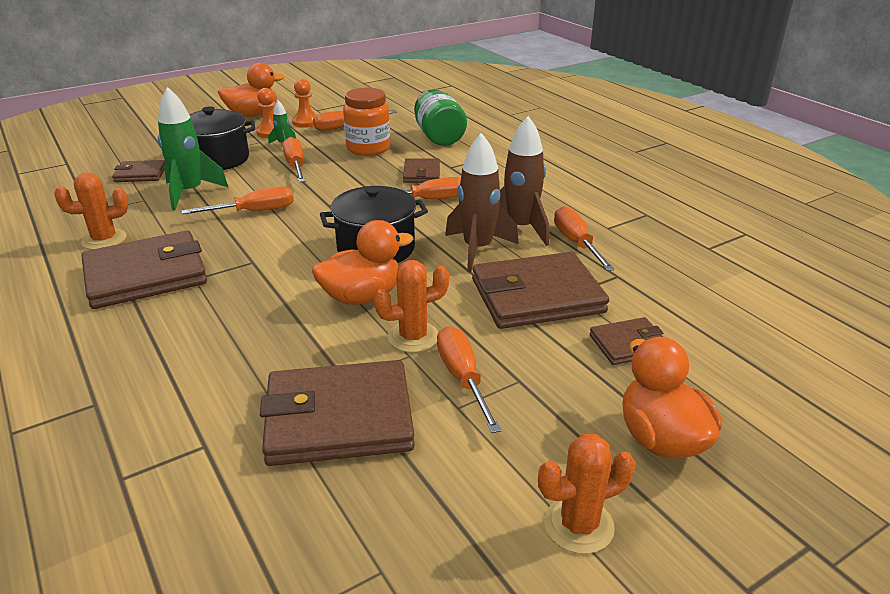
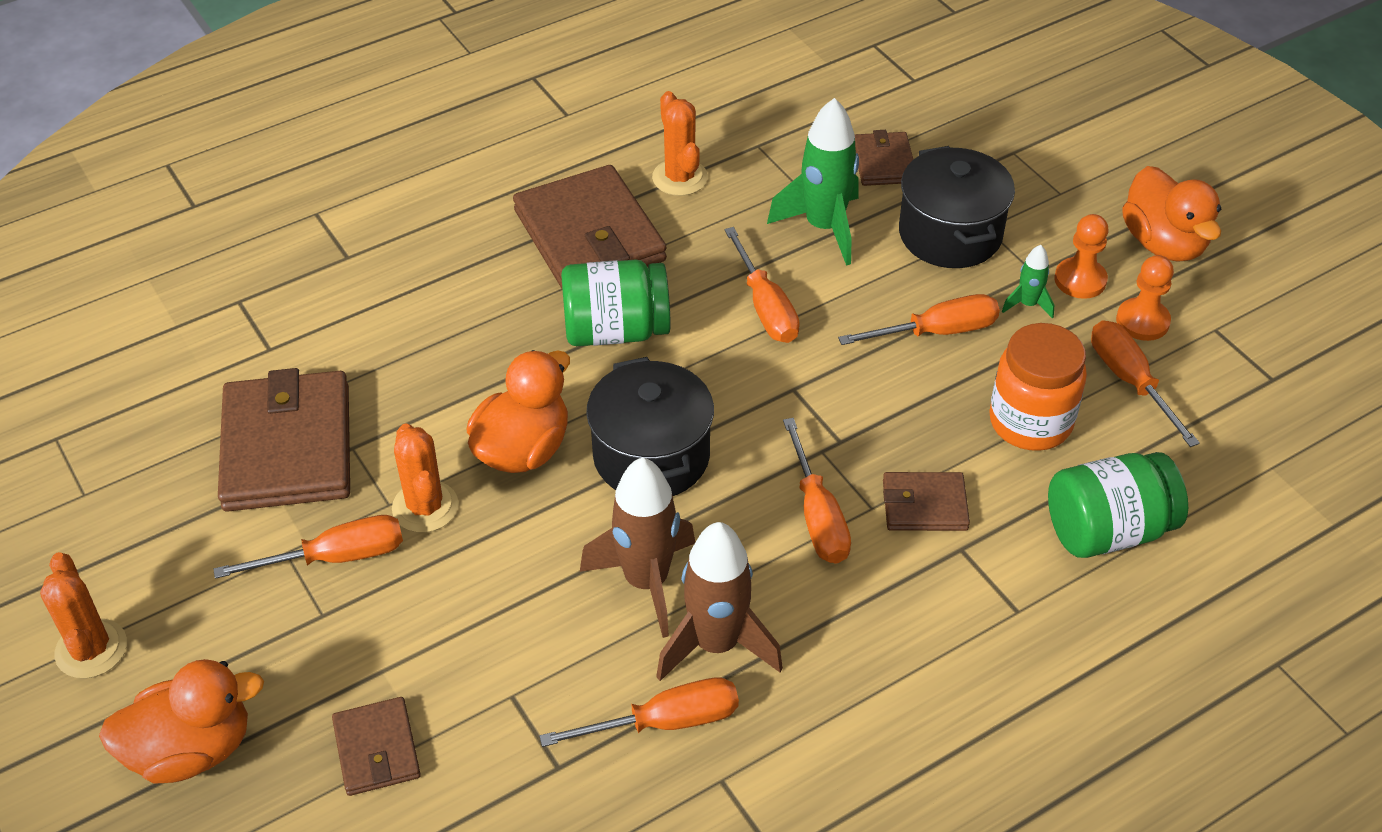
camera: 90 degrees right, 15 degrees up
(254, 262) = (616, 330): none -> green jar
(362, 297) = (523, 449): orange duck -> orange duck turned 120 degrees counterclockwise
(537, 296) = (508, 650): brown wallet -> none

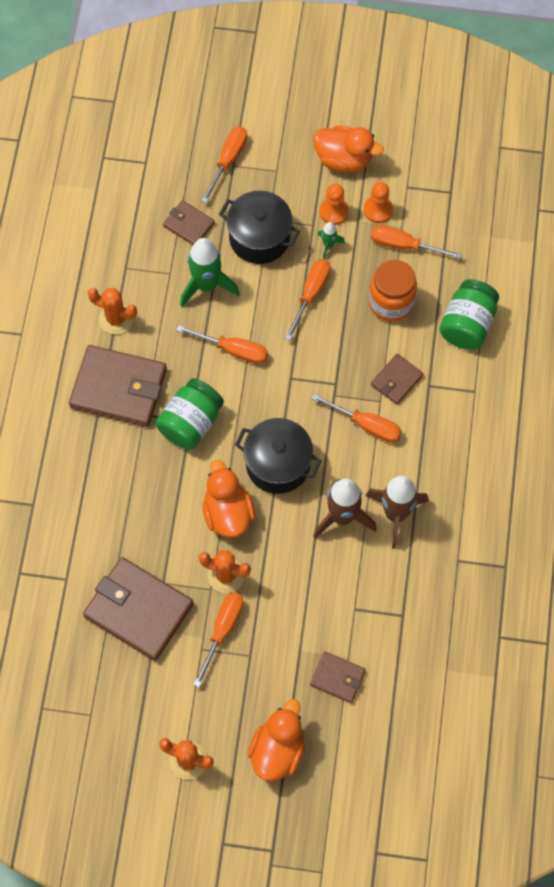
camera: 50 degrees left, 20 degrees up
(665, 722) = (415, 561): orange screwdriver -> orange screwdriver (228, 160)

